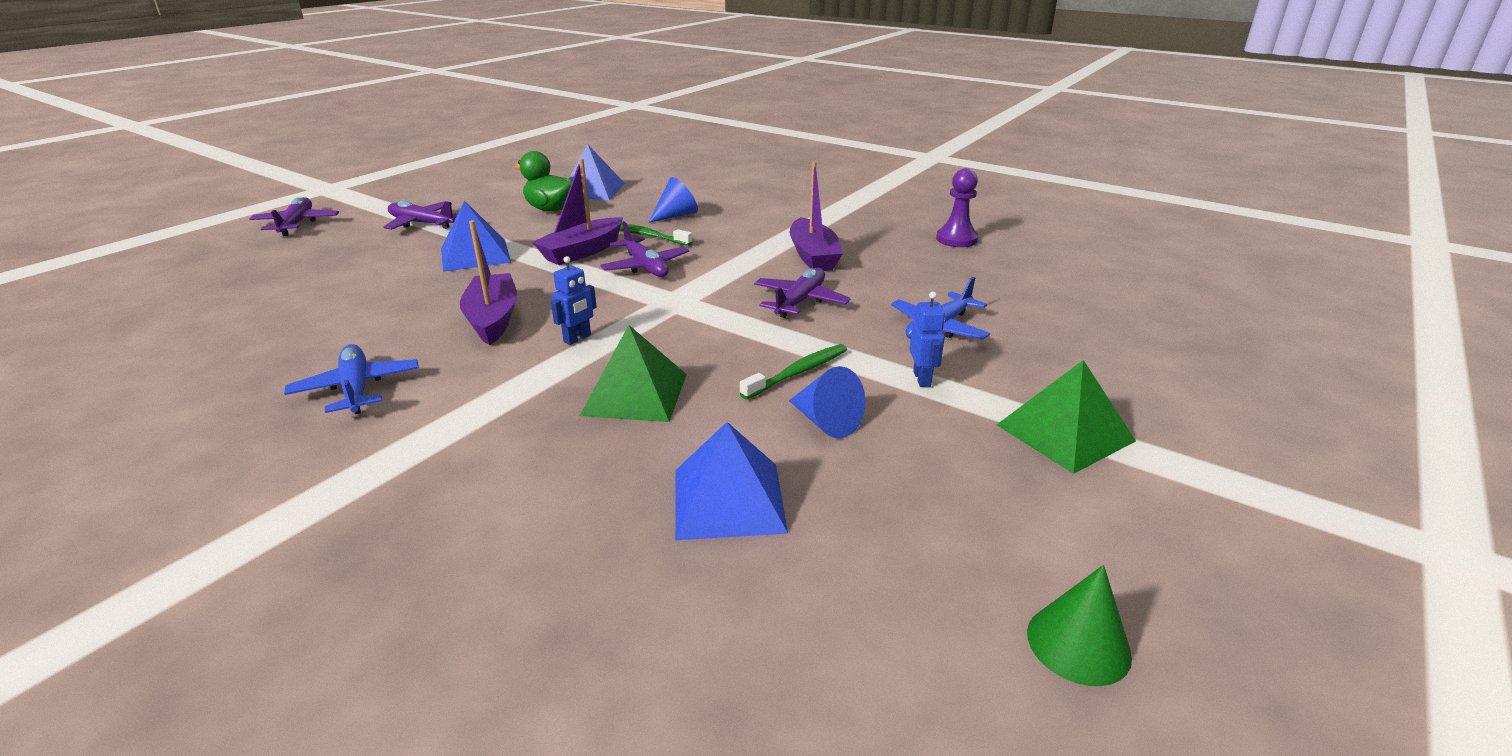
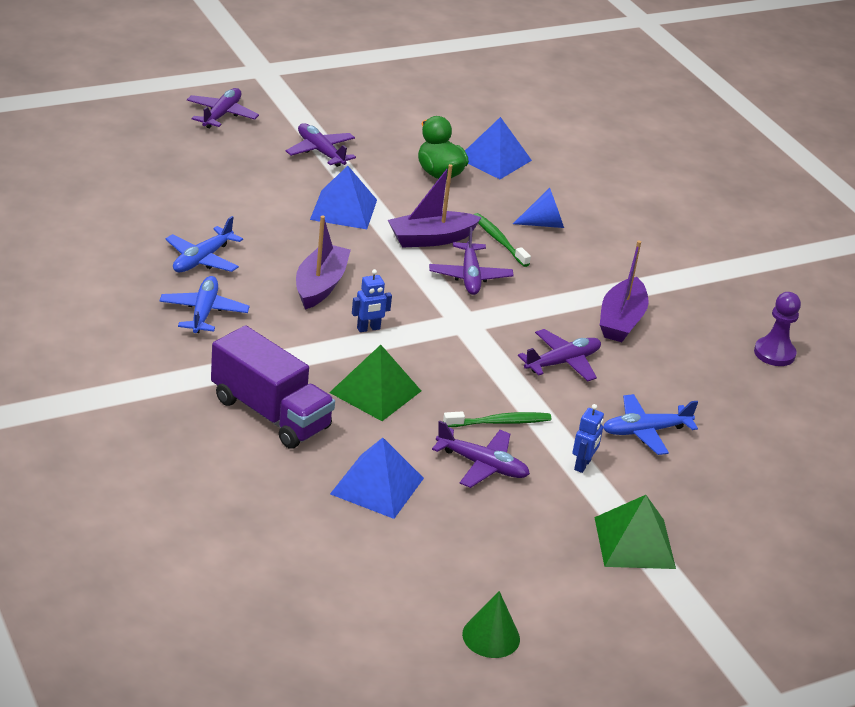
camera: 25 degrees right, 5 degrees up
(329, 339) = (202, 259): none -> blue plane
(518, 469) = (270, 413): none -> purple truck
(826, 422) = (482, 465): blue cone -> purple plane

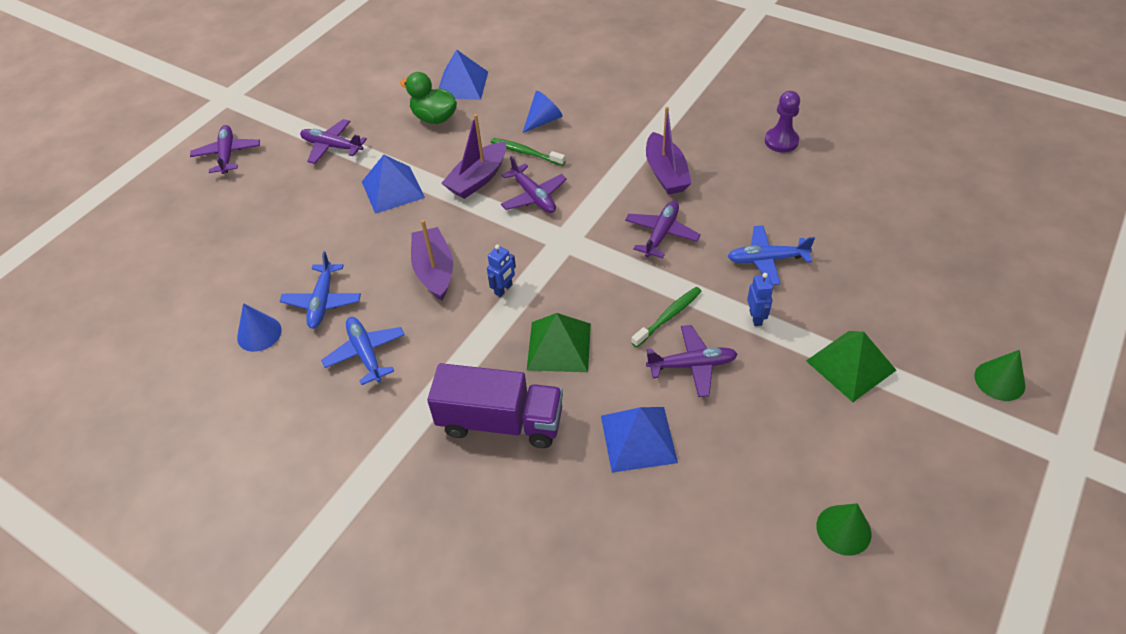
camera: 25 degrees left, 15 degrees up
(129, 255) = (259, 333): none -> blue cone
(645, 431) = (766, 260): blue plane -> blue plane turned 45 degrees clockwise
(772, 629) = (999, 380): none -> green cone

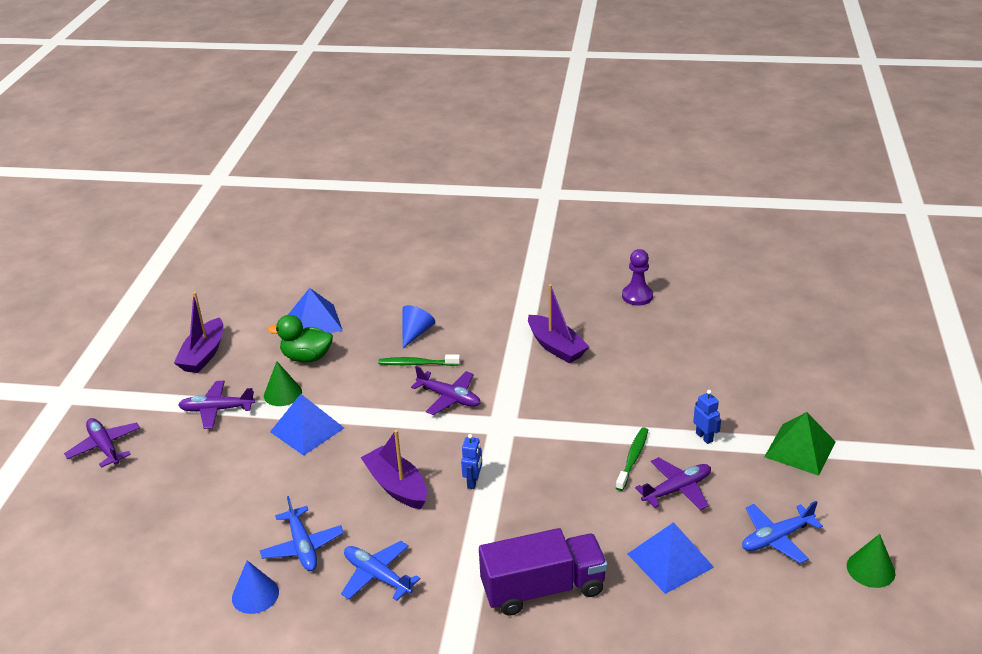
camera: 25 degrees left, 15 degrees down
(478, 179) = (386, 398): purple boat -> purple boat (203, 355)
(559, 346) = (554, 512): green pyramid -> none
(661, 234) = (584, 396): purple plane -> none
(766, 260) = (684, 390): blue plane -> blue plane (776, 538)
(999, 380) = (913, 425): green cone -> green cone (282, 393)

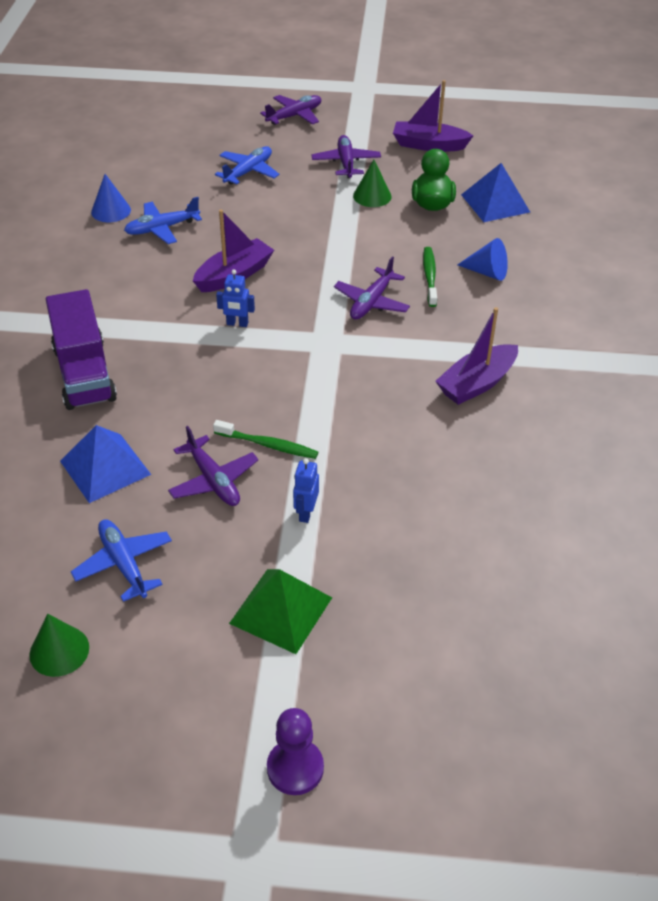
camera: 85 degrees right, 10 degrees up
(307, 430) = (317, 215): blue pyramid -> none
(377, 576) = (119, 272): blue plane -> blue plane (248, 171)
(637, 296) = (609, 464): purple pawn -> purple pawn (295, 768)
(704, 437) = (305, 513): blue robot -> blue robot turned 135 degrees clockwise

